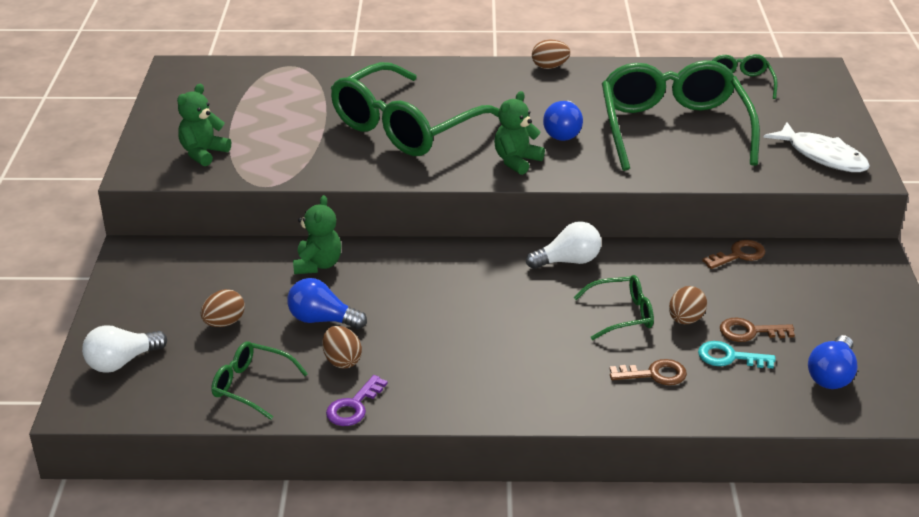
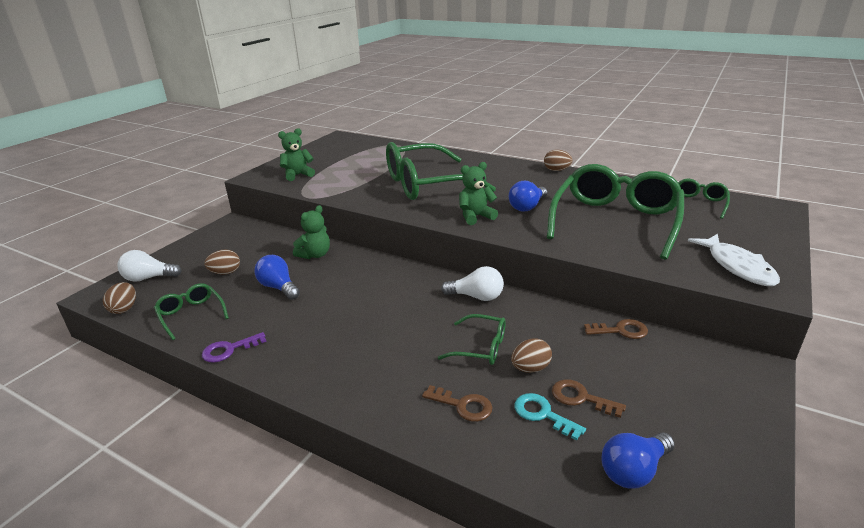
camera: 30 degrees right, 5 degrees down
(342, 361) = (259, 317): brown egg -> brown egg (124, 309)

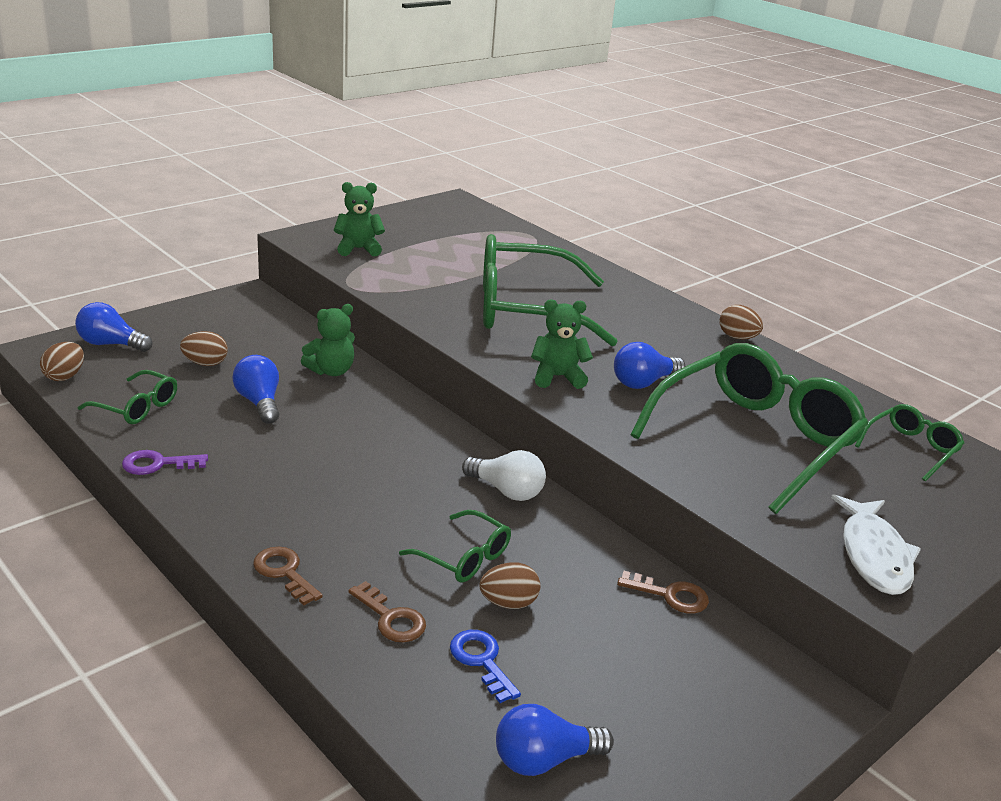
camera: 15 degrees right, 0 degrees up
(149, 278) = (111, 344): white light bulb -> blue light bulb
(191, 315) = (137, 407): green glasses -> green glasses turned 135 degrees clockwise
(542, 414) = (481, 661): turquoise key -> blue key
(581, 398) = (545, 659): brown key -> brown key (284, 573)

